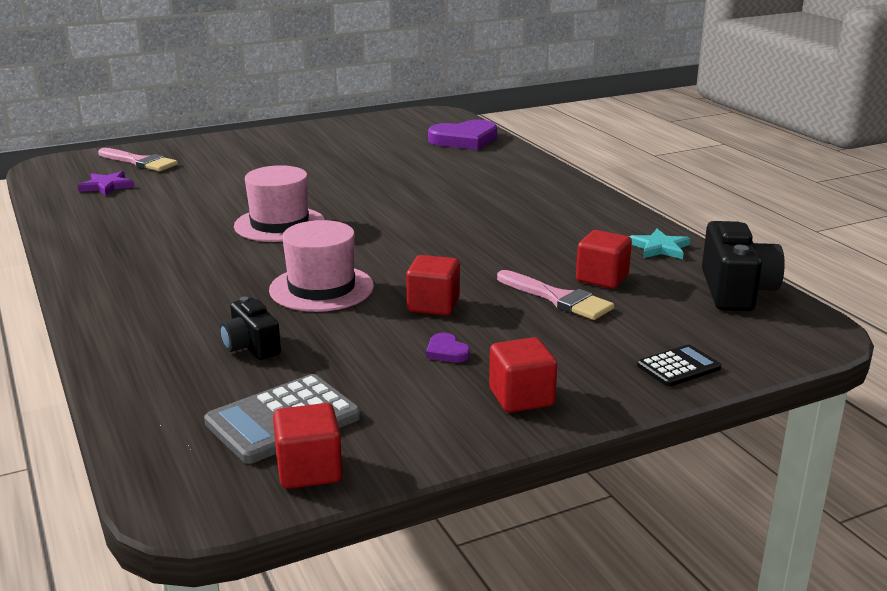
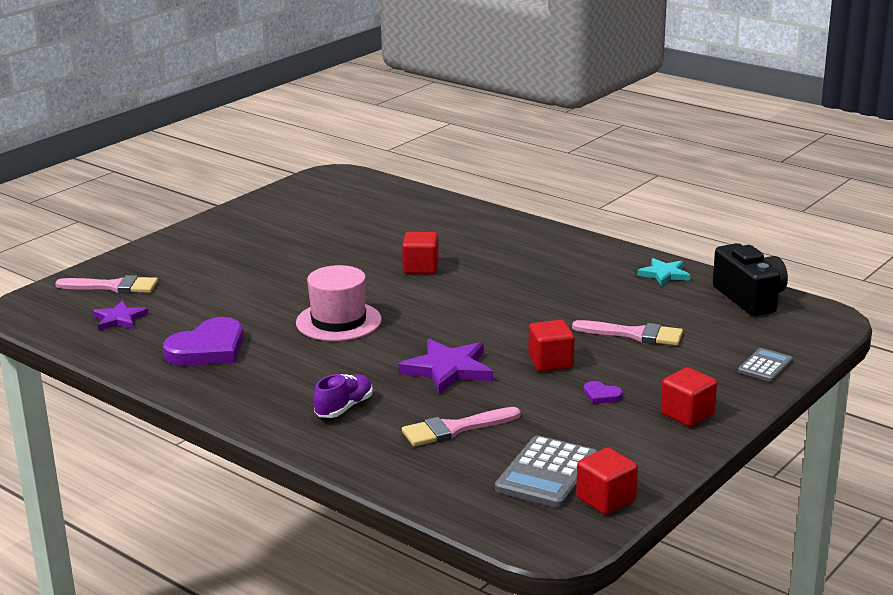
camera: 25 degrees left, 0 degrees up
(177, 300) = (344, 408): none -> purple shoe
(251, 346) = (454, 429): black camera -> pink brush
(321, 288) = (448, 369): pink hat -> purple star
(464, 140) = (396, 200): purple heart -> purple heart (208, 349)
(602, 278) = (649, 310): red cube -> red cube (421, 268)
(678, 367) = (765, 366): black calculator -> grey calculator

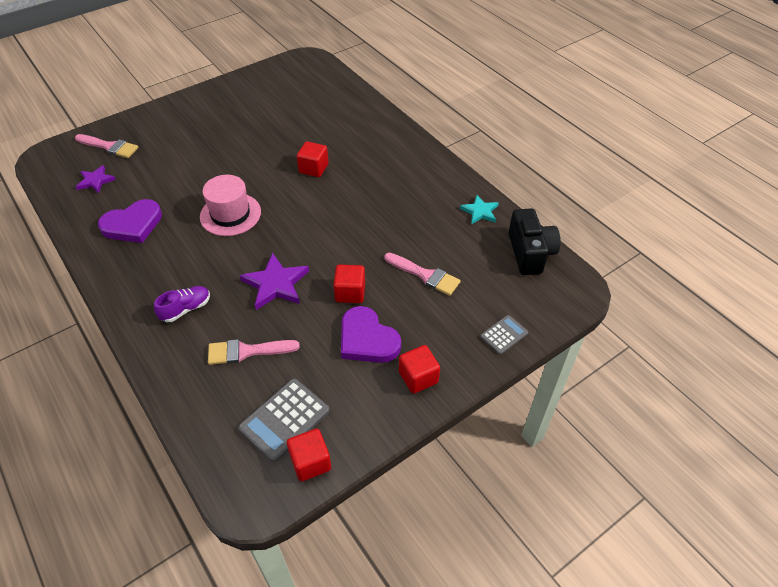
camera: 15 degrees right, 25 degrees up
(601, 395) = (367, 339): purple heart -> purple heart, size x2.30

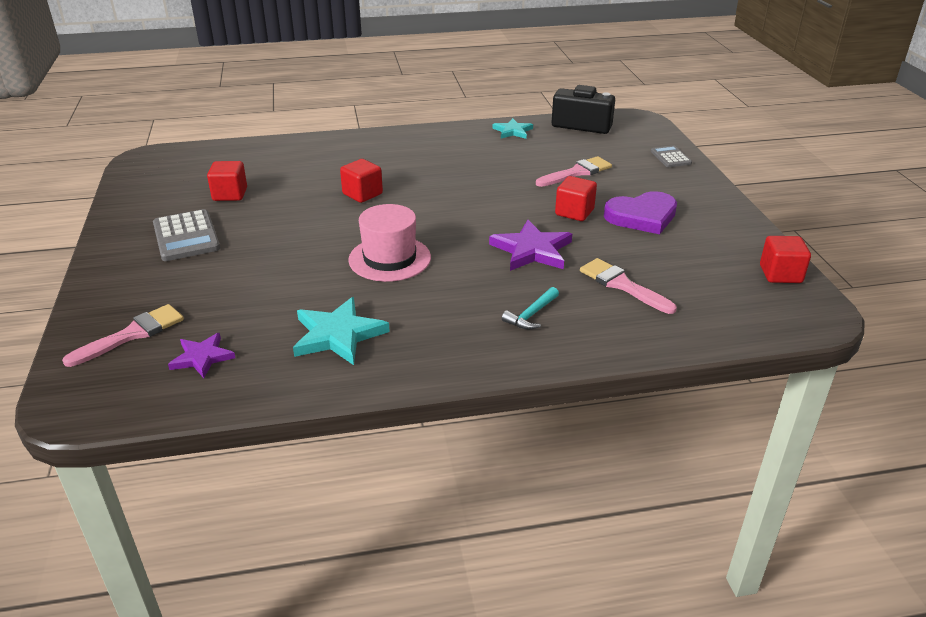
camera: 65 degrees left, 15 degrees down
(133, 224) = (338, 335): purple heart -> turquoise star
(186, 309) = (531, 315): purple shoe -> turquoise hammer
(247, 351) = (622, 285): pink brush -> pink brush turned 120 degrees clockwise
(284, 419) = (724, 279): grey calculator -> grey calculator (186, 236)
(418, 377) = (701, 203): red cube -> red cube (230, 194)

